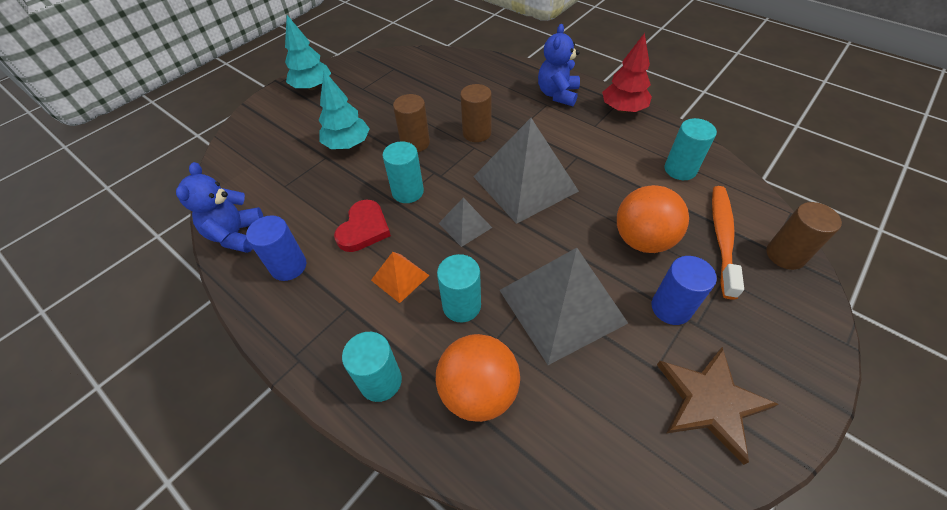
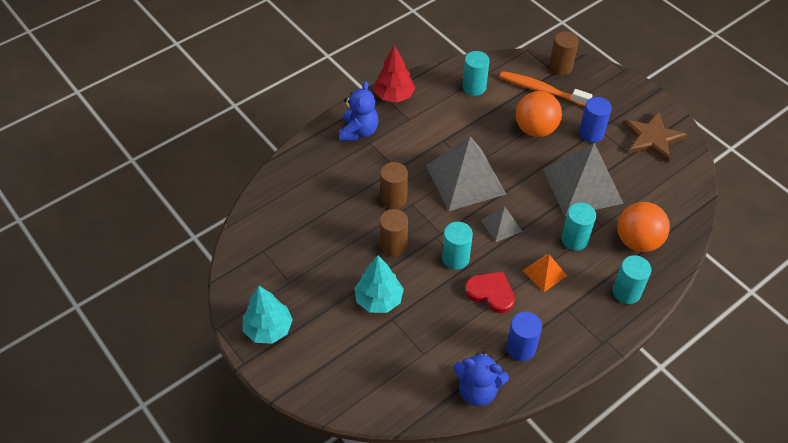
camera: 80 degrees left, 0 degrees up
(557, 94) = (359, 131): blue teddy bear -> blue teddy bear turned 105 degrees counterclockwise

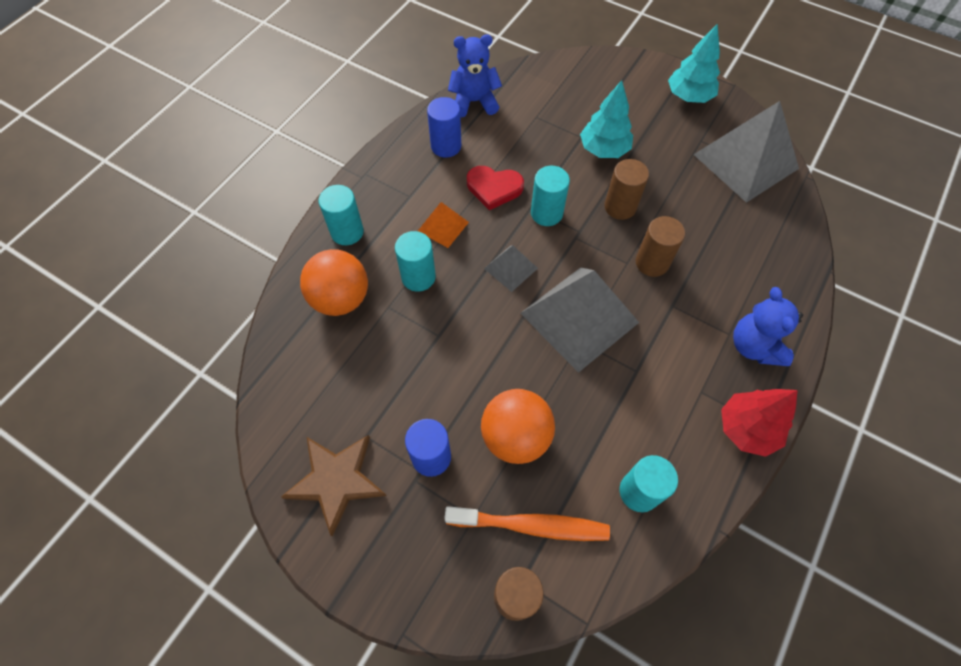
camera: 160 degrees right, 10 degrees up
(582, 186) = (424, 358): grey pyramid -> grey pyramid (745, 161)

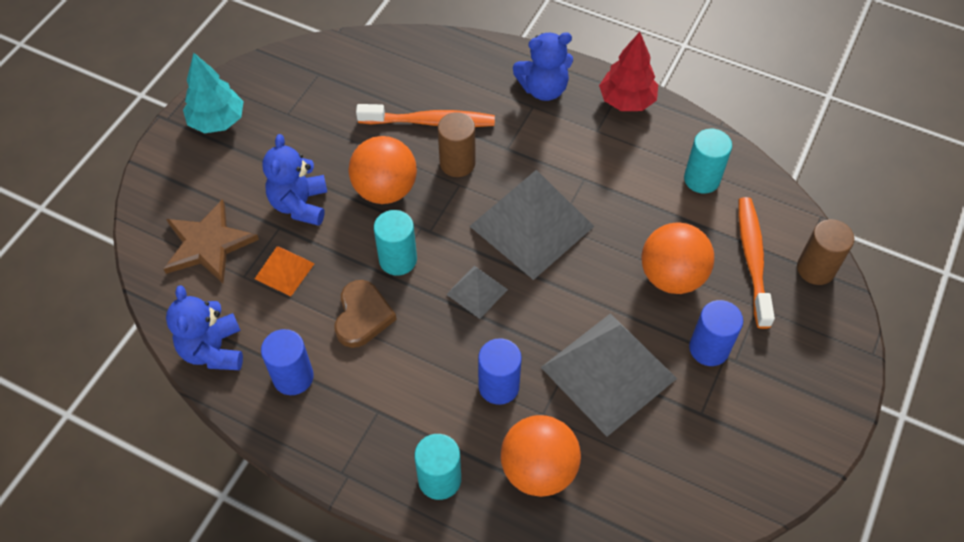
camera: 95 degrees left, 5 degrees down
(336, 480) = (753, 435): brown star -> brown star (208, 244)
(418, 277) = (498, 386): turquoise cylinder -> blue cylinder
(443, 226) = (423, 367): orange pyramid -> orange pyramid (284, 271)
(494, 188) = (362, 316): red heart -> brown heart
(604, 149) = (300, 204): turquoise tree -> blue teddy bear
(620, 207) = (385, 190): brown cylinder -> orange ball
(700, 244) = (430, 122): none -> orange toothbrush
(745, 161) = (318, 78): grey pyramid -> grey pyramid (608, 373)

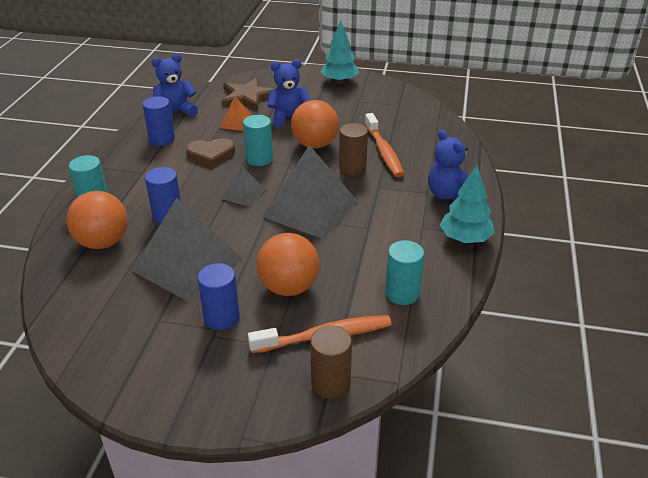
camera: 75 degrees right, 20 degrees down
(626, 101) = (465, 239): red tree -> turquoise tree

